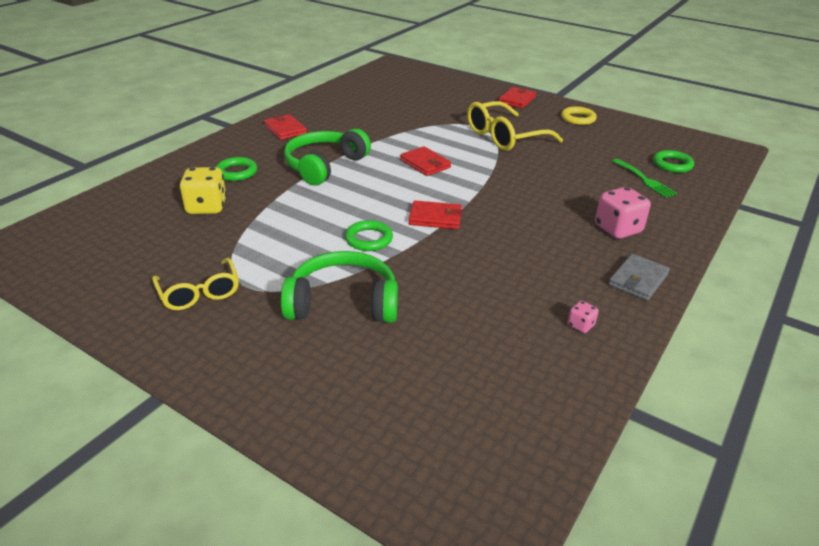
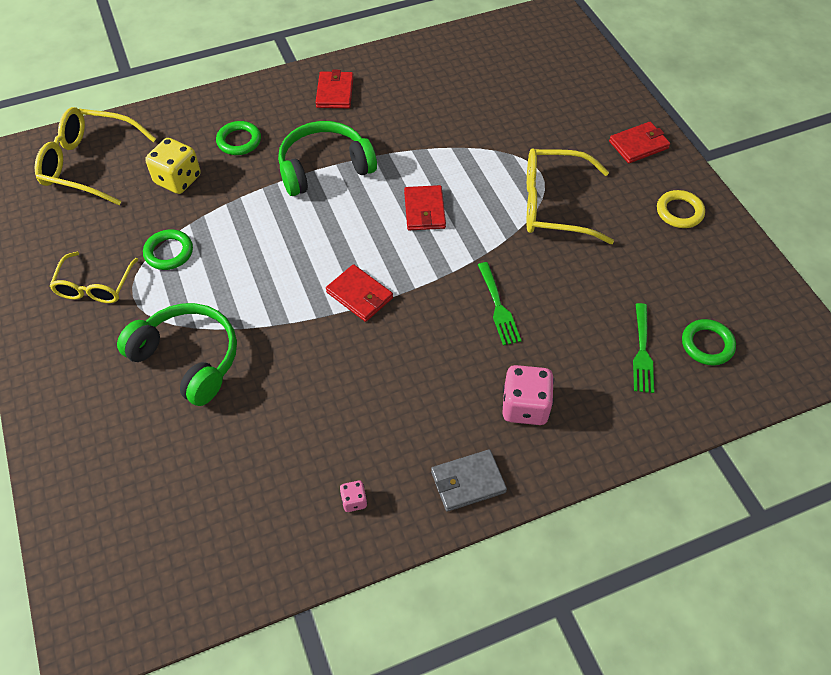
camera: 35 degrees right, 20 degrees up
(107, 223) = (90, 164): none -> yellow glasses
(369, 239) = (275, 292): green ring -> green ring (169, 252)
(535, 190) = (498, 307): none -> green fork

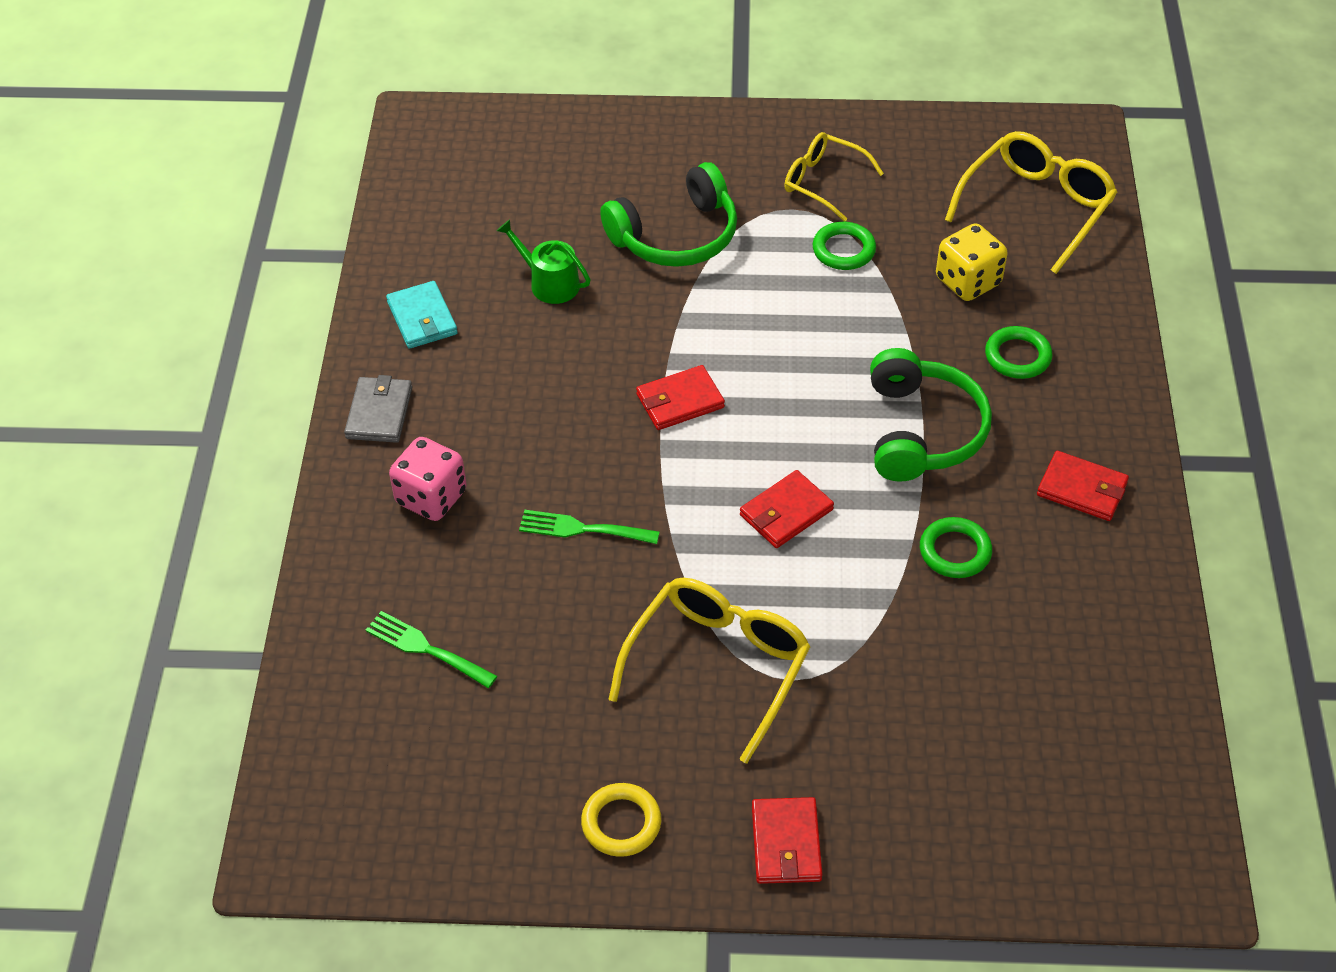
camera: 115 degrees right, 5 degrees down
(275, 424) = (549, 283): none -> green watering can
(354, 501) = (422, 318): pink dice -> turquoise wallet
(424, 210) = (786, 512): red wallet -> red wallet turned 60 degrees counterclockwise
(707, 344) = (390, 727): green ring -> green ring (955, 551)

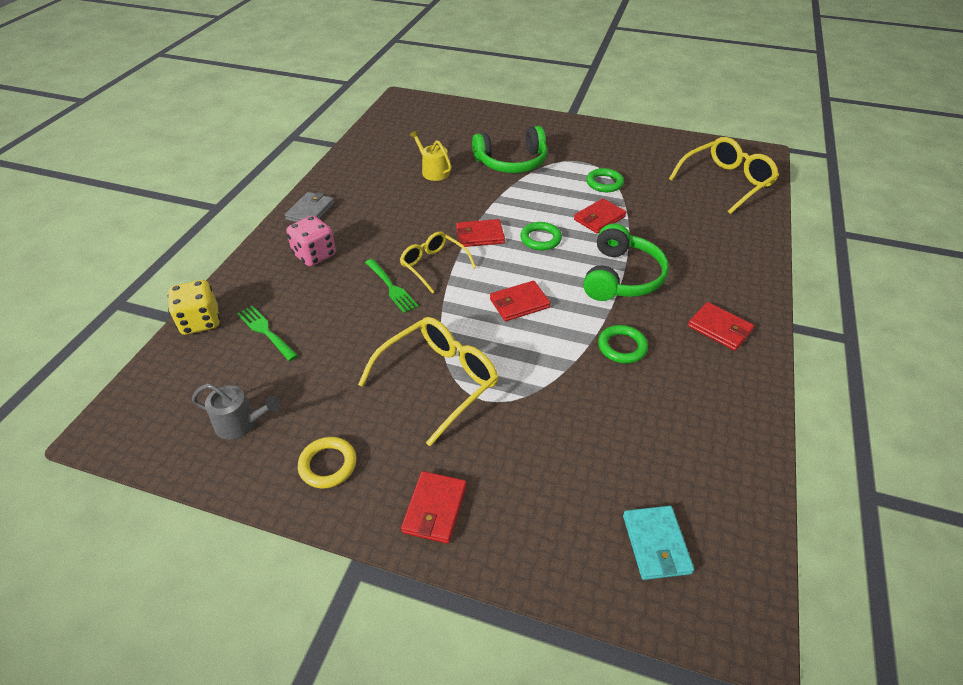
camera: 15 degrees right, 5 degrees down
(422, 318) = (358, 175): turquoise wallet -> turquoise wallet (656, 544)
(470, 796) = (241, 423): none -> grey watering can
(549, 283) = (433, 171): green watering can -> yellow watering can
(582, 529) = (391, 287): green fork -> green fork turned 150 degrees counterclockwise
(824, 182) = (604, 153): yellow glasses -> yellow glasses (434, 265)
(857, 325) = (599, 218): none -> red wallet
(968, 281) = (674, 209): yellow dice -> yellow dice (200, 322)
(1017, 356) = (695, 250): green ring -> green ring (540, 239)

